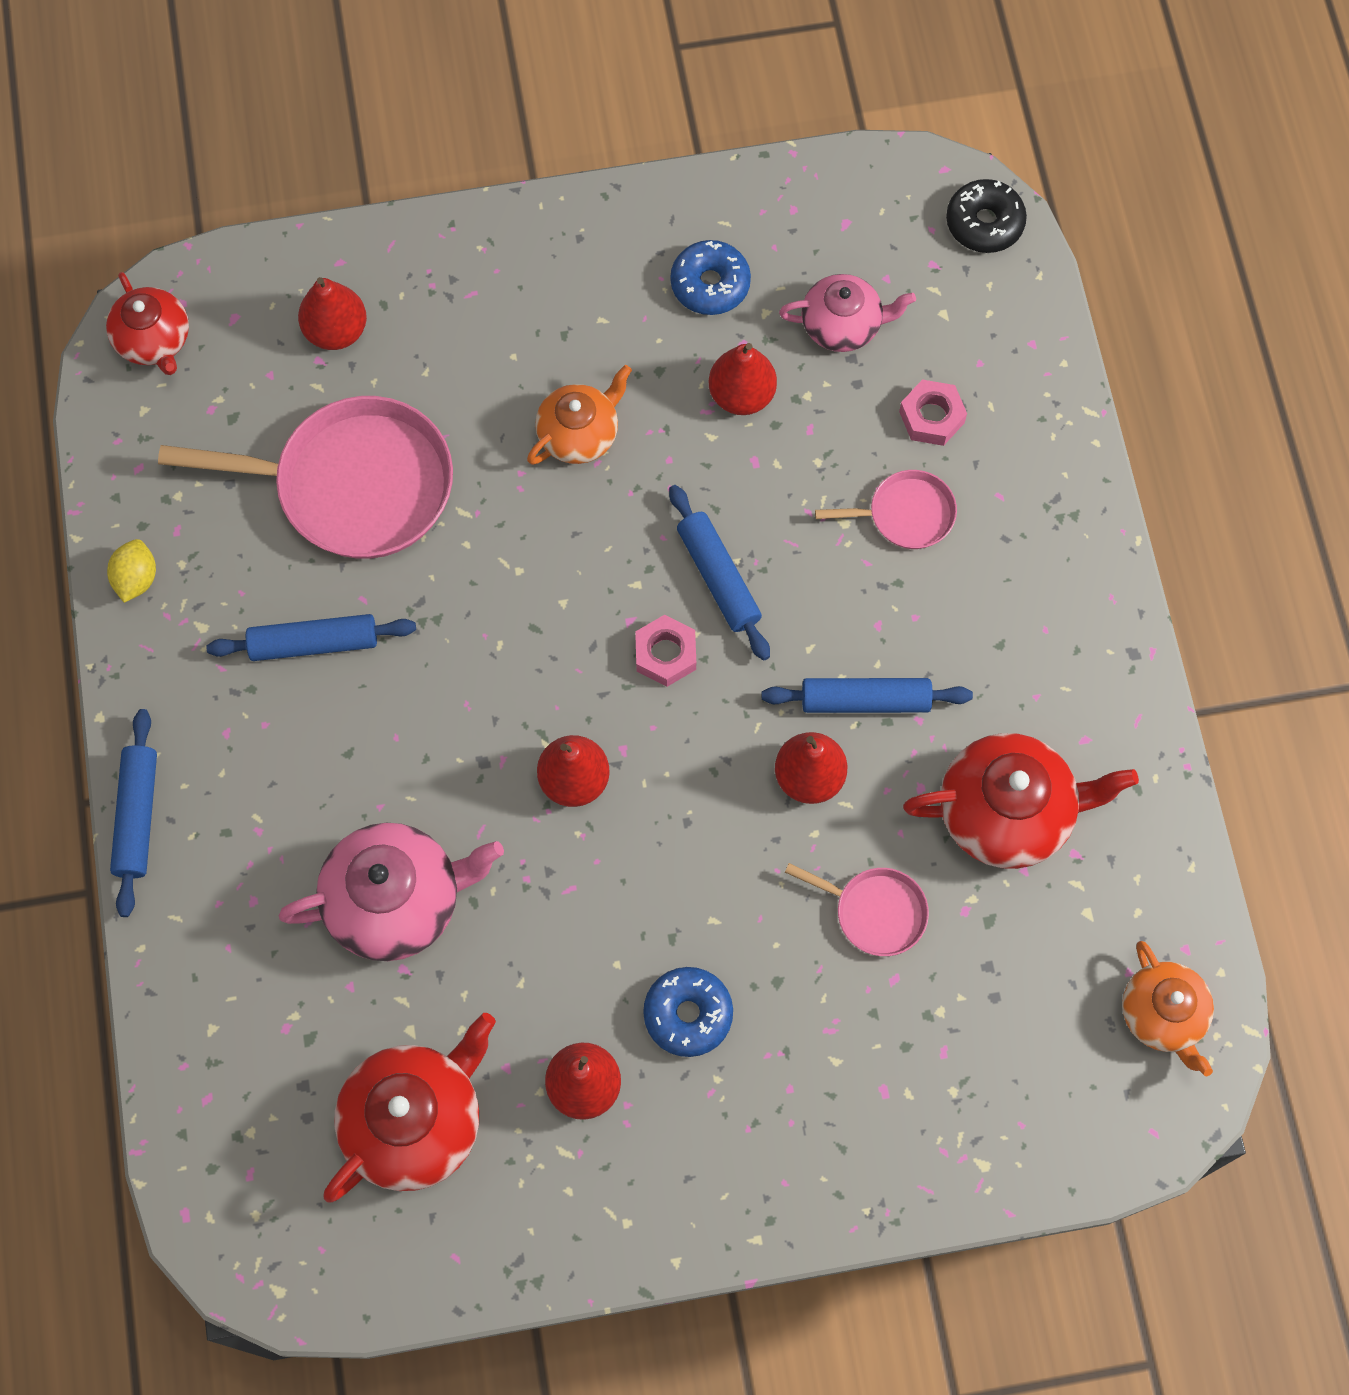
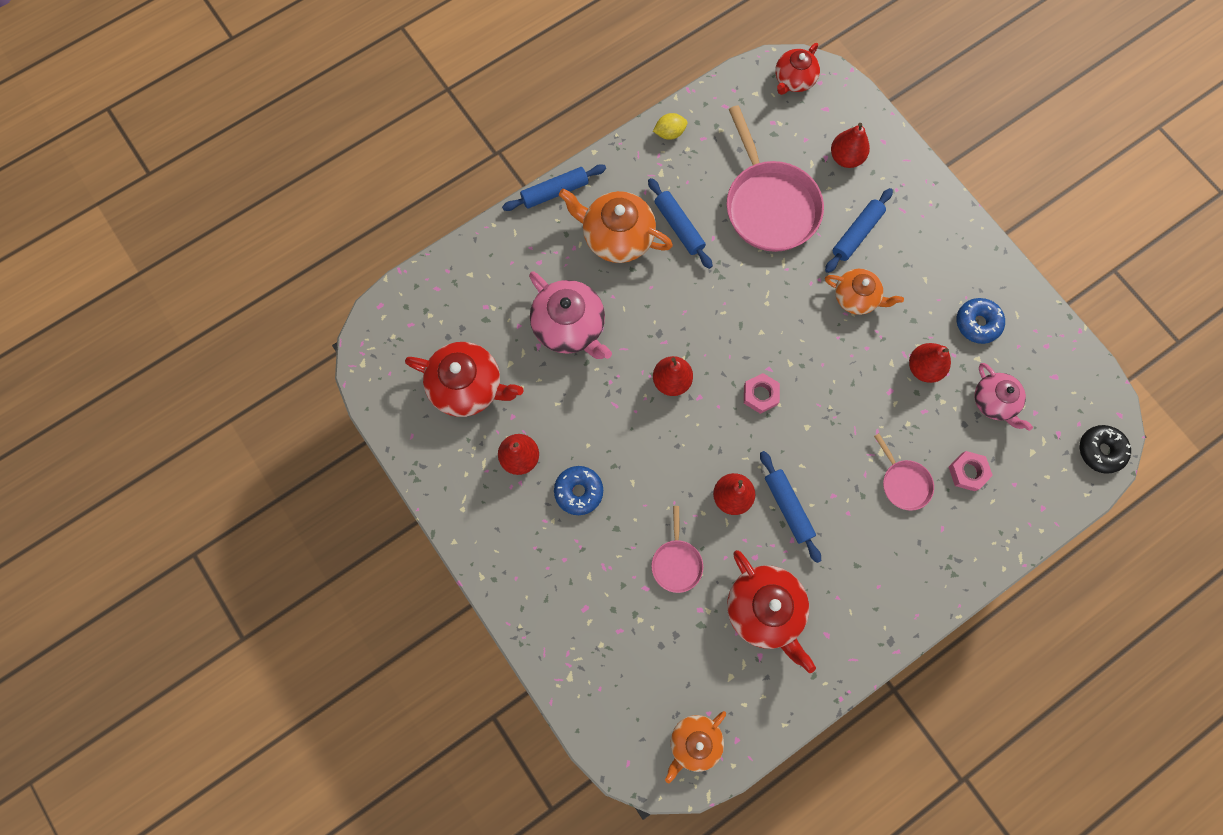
camera: 65 degrees right, 5 degrees up
(276, 751) = (616, 236): none -> orange teapot
(718, 578) = (815, 402): blue rolling pin -> blue rolling pin (856, 234)

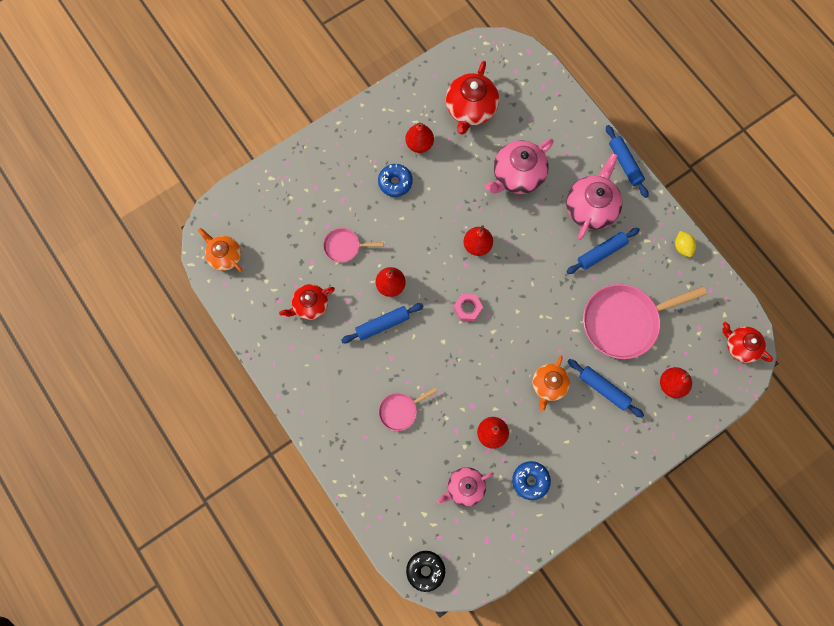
camera: 90 degrees right, 0 degrees up
(616, 236) = (590, 207): orange teapot -> pink teapot
(765, 609) = (310, 305): red teapot -> red teapot, size x0.64
(967, 472) = (408, 460): pink nut -> none

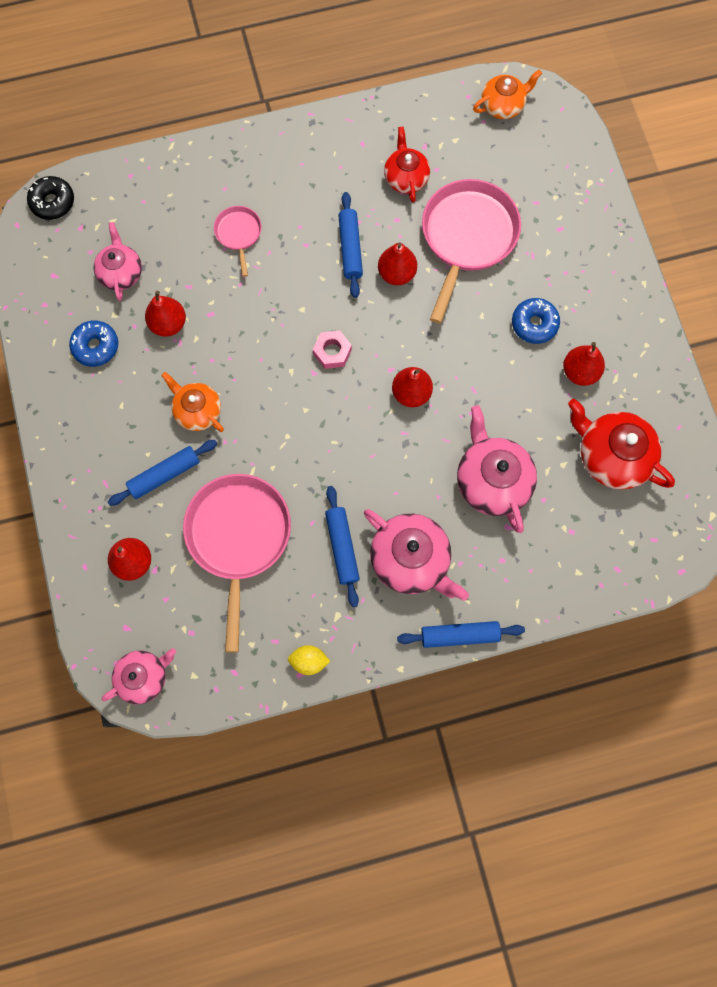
camera: 110 degrees right, 0 degrees up
(344, 246) = (467, 237): pink pan -> pink pan, size x2.06
(740, 346) = (144, 677): red teapot -> pink teapot

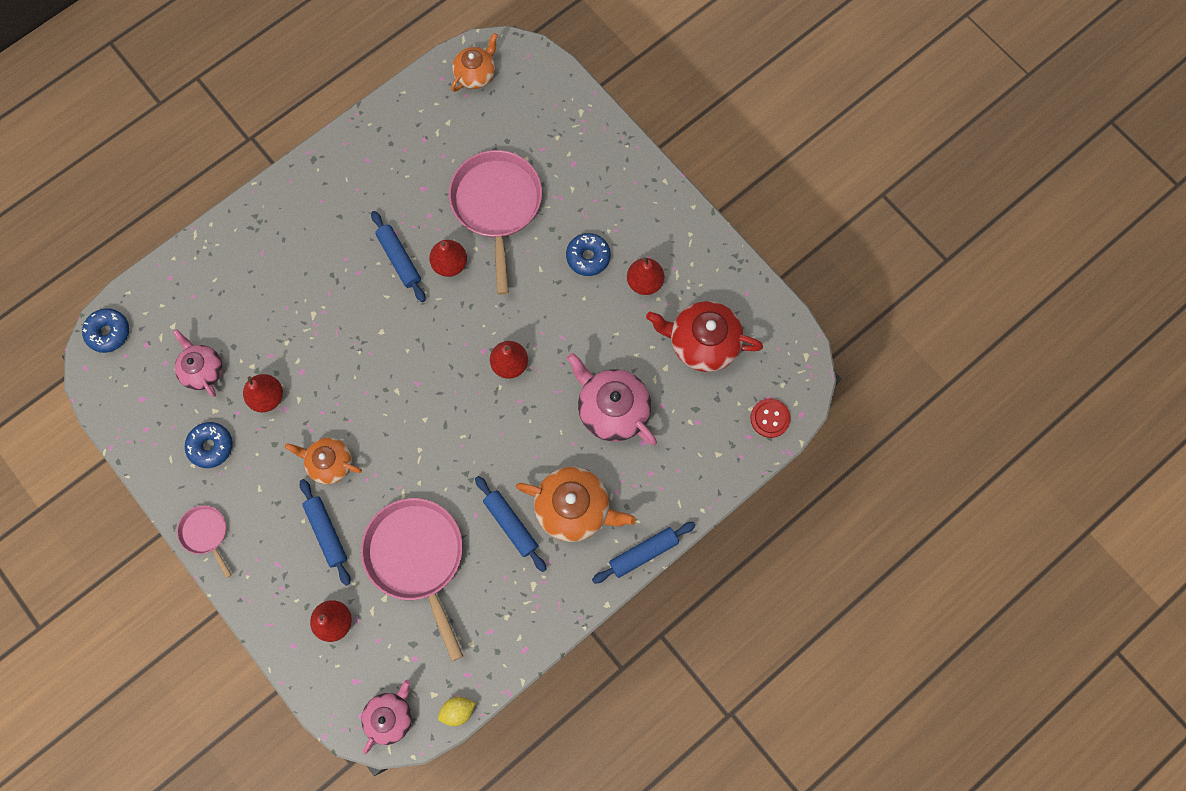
camera: 25 degrees left, 0 degrees up
(53, 202) = (109, 332): black donut -> blue donut
(165, 475) = (327, 532): blue rolling pin -> blue rolling pin turned 60 degrees counterclockwise
(239, 234) = (294, 289): pink pan -> pink pan (206, 533)
(309, 661) = (526, 635): yellow lemon -> yellow lemon (458, 710)
(332, 352) = (425, 358): pink nut -> none
(406, 178) = (419, 175): red teapot -> none
(411, 560) = (574, 508): pink teapot -> orange teapot
(647, 561) = (770, 418): none -> red button

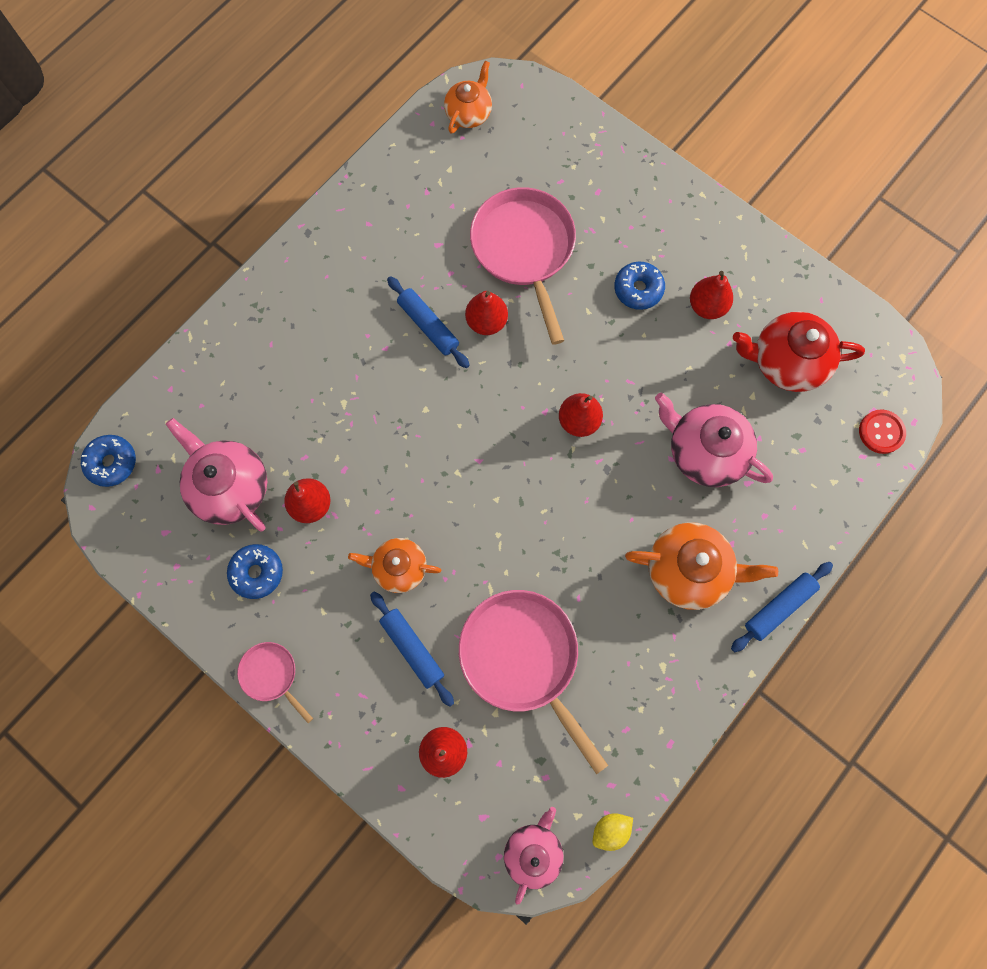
camera: 10 degrees left, 0 degrees up
(203, 370) = (230, 487): pink teapot -> pink teapot, size x1.56
(511, 524) = (621, 601): blue rolling pin -> none

